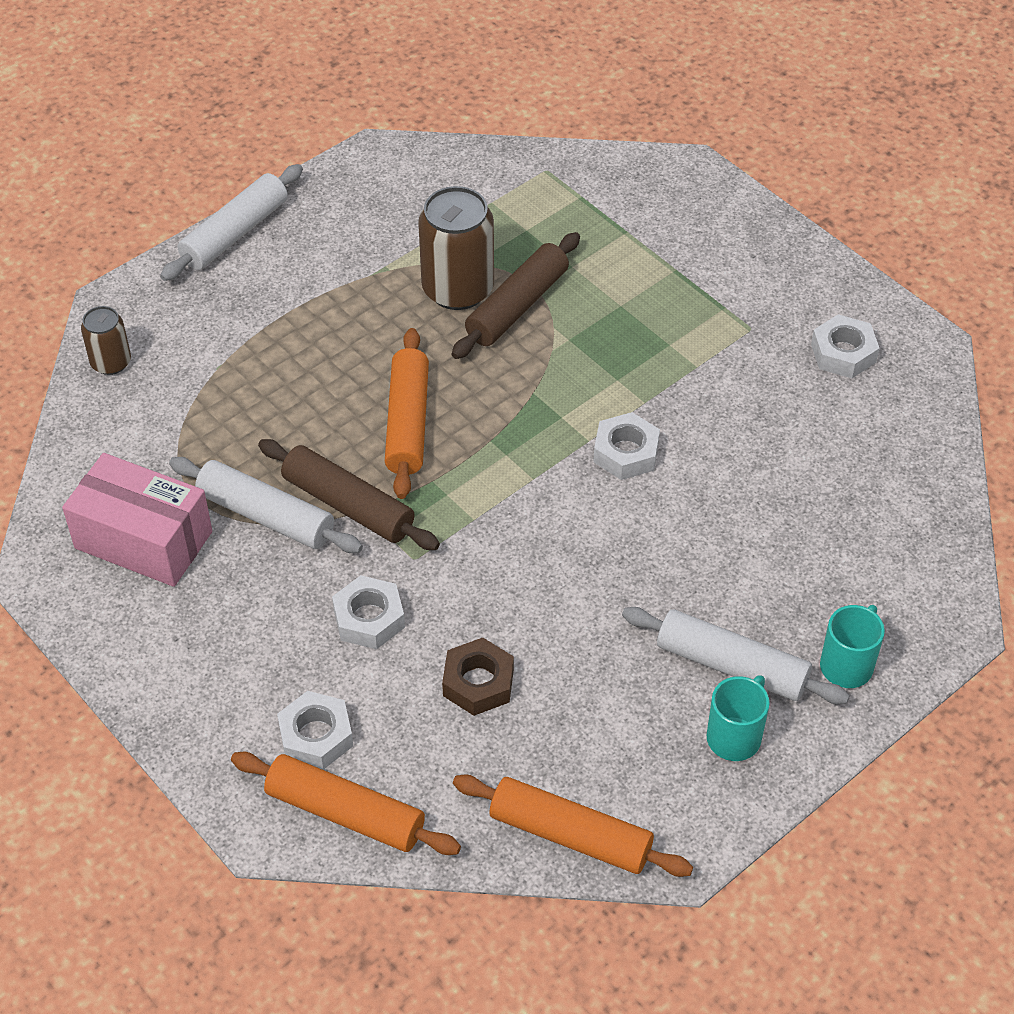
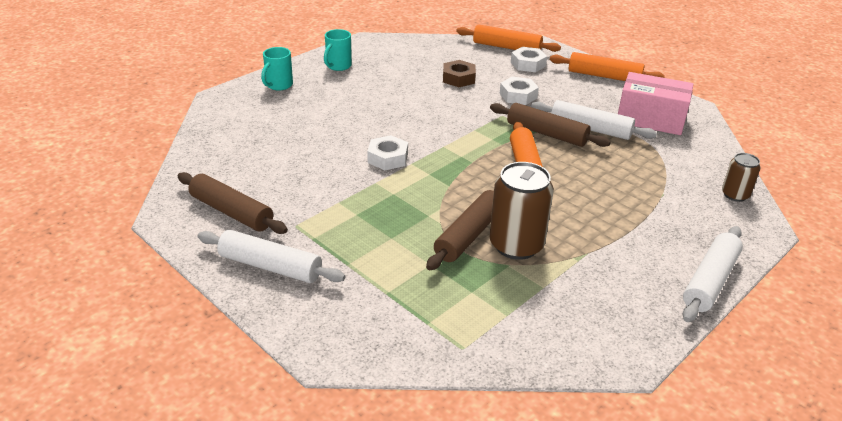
camera: 175 degrees right, 15 degrees down
(570, 835) = (411, 44): orange rolling pin -> orange rolling pin (604, 76)
(731, 666) = (336, 84): white rolling pin -> white rolling pin (271, 266)
(843, 353) = (232, 212): white nut -> brown rolling pin

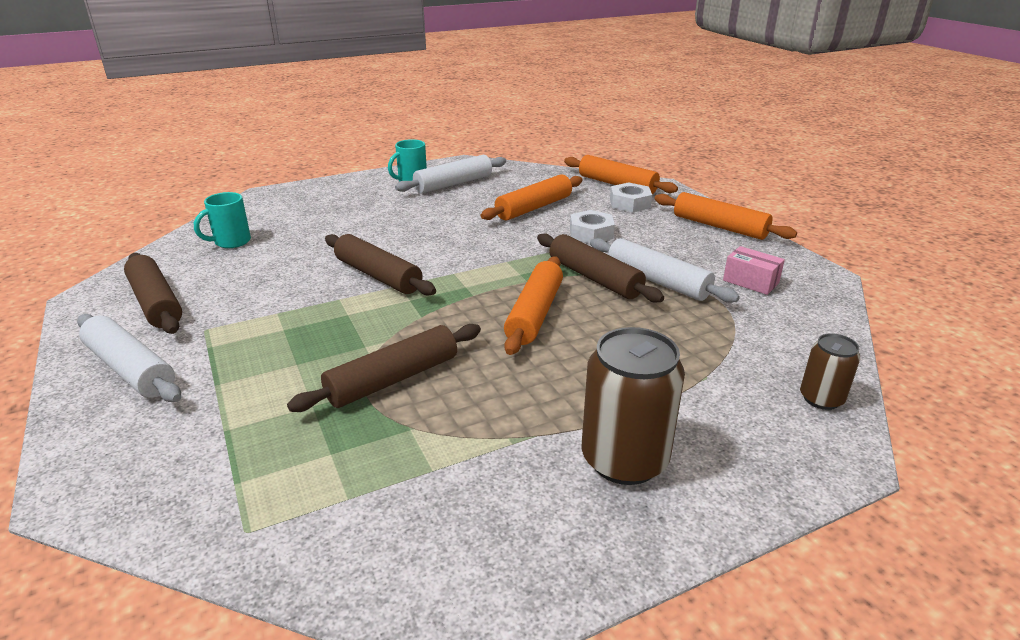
camera: 20 degrees right, 5 degrees down
(279, 85) = (333, 191): turquoise mug -> turquoise mug (231, 242)
(388, 158) = (377, 275): white nut -> brown rolling pin
(458, 78) = (534, 207): brown nut -> orange rolling pin
(516, 245) = (443, 404): brown can -> brown can (624, 459)
(650, 119) = (750, 282): pink box -> pink box, size x0.53
(709, 281) = (698, 520): white rolling pin -> white rolling pin (453, 184)

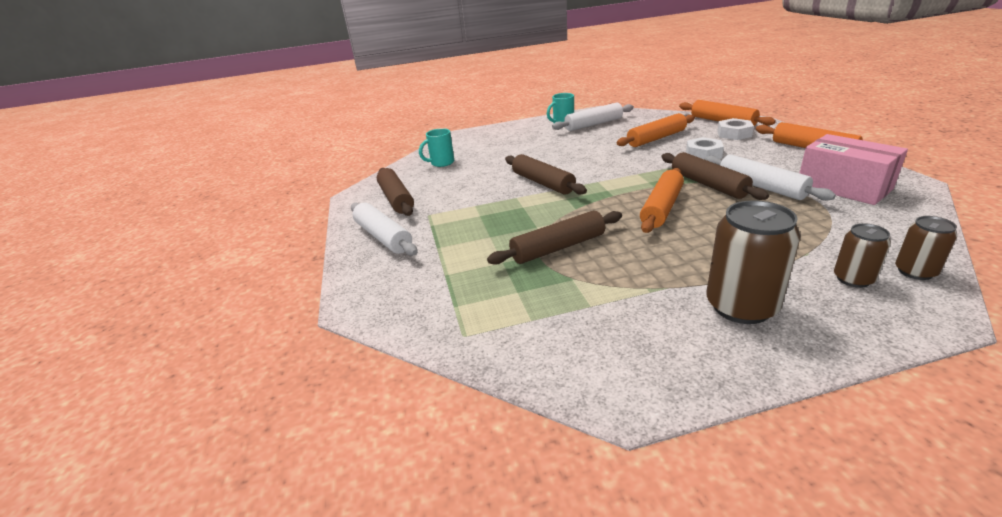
camera: 15 degrees right, 0 degrees up
(750, 282) = (843, 187): pink box -> pink box, size x1.88
(754, 412) = (853, 279): none -> brown can

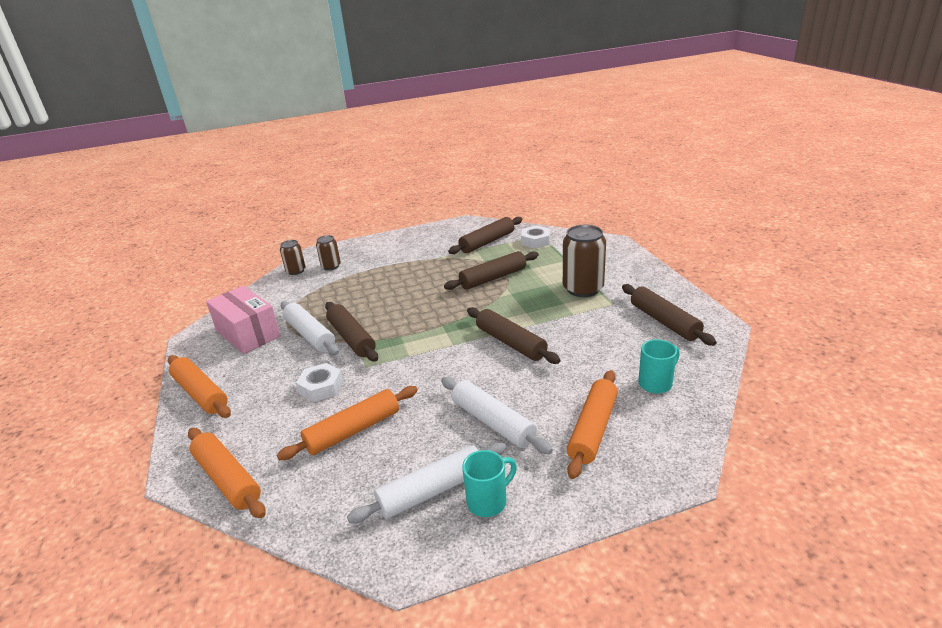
camera: 175 degrees right, 0 degrees up
(384, 237) = (637, 282): white rolling pin -> white rolling pin (492, 422)
(568, 322) = (487, 242): none -> brown rolling pin
(661, 208) = (407, 312): orange rolling pin -> orange rolling pin (593, 429)
(734, 134) = (247, 435): white nut -> white nut (535, 241)
(741, 306) = (398, 252): brown can -> brown can (583, 289)

